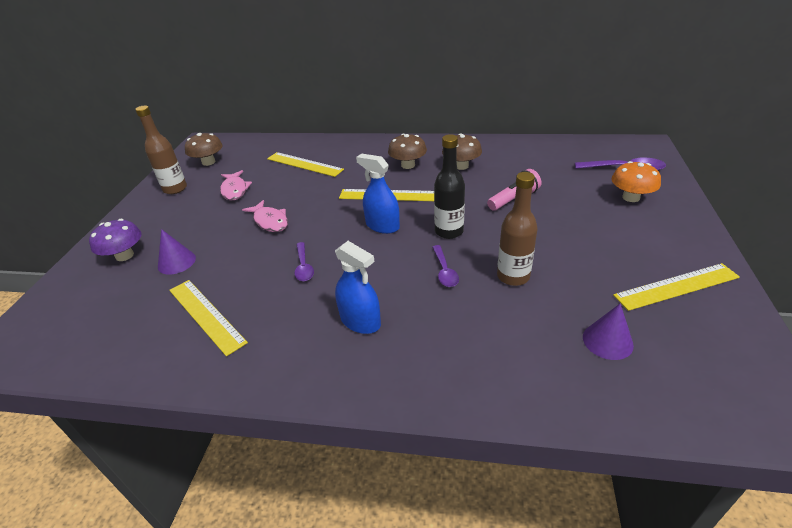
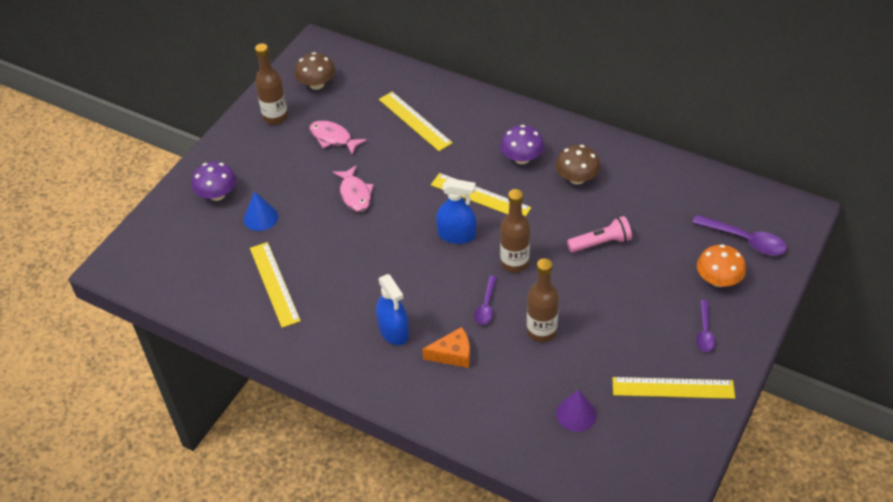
camera: 20 degrees right, 10 degrees up
(176, 262) = (261, 217): purple cone -> blue cone
(235, 190) = (333, 138): pink fish -> pink fish turned 120 degrees clockwise
(304, 267) = (368, 260): purple spoon -> purple spoon (705, 332)
(382, 226) = (457, 235): blue spray bottle -> blue spray bottle turned 135 degrees clockwise
(408, 165) = (522, 158): brown mushroom -> purple mushroom
(437, 324) = (453, 354): none -> orange cheese
(449, 231) = (514, 263): black bottle -> brown bottle

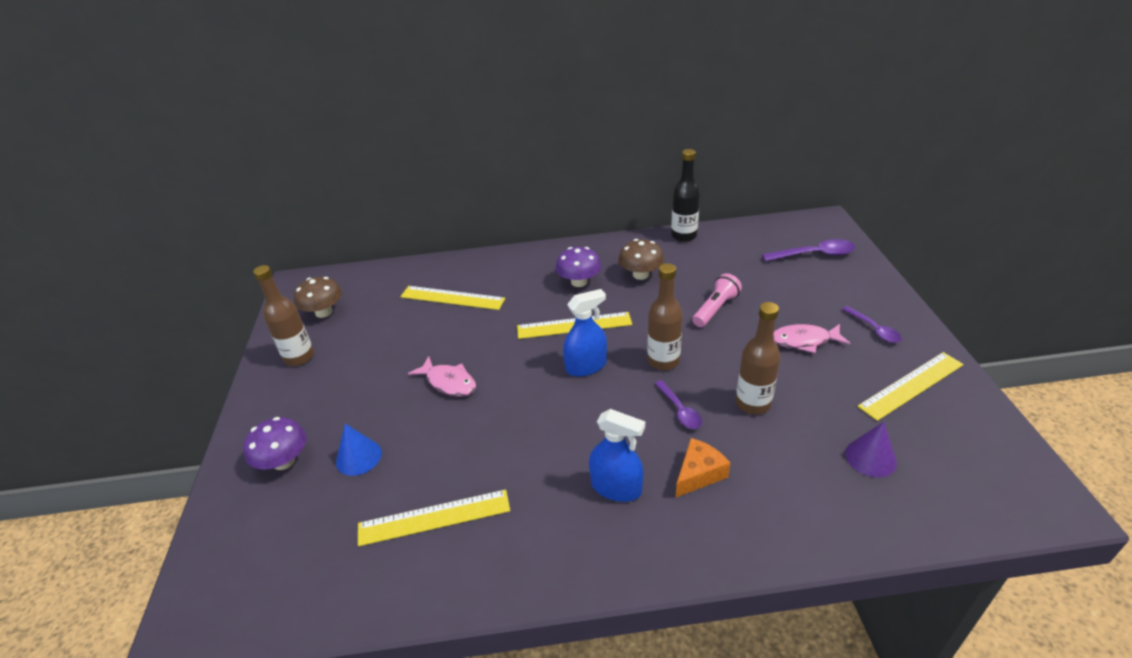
camera: 35 degrees left, 10 degrees down
(274, 284) = (434, 517): yellow ruler -> yellow ruler turned 45 degrees counterclockwise
(333, 138) = (381, 347): pink fish -> pink fish (804, 341)
(654, 159) = (683, 236): none -> black bottle
(718, 280) = (833, 289): orange mushroom -> none

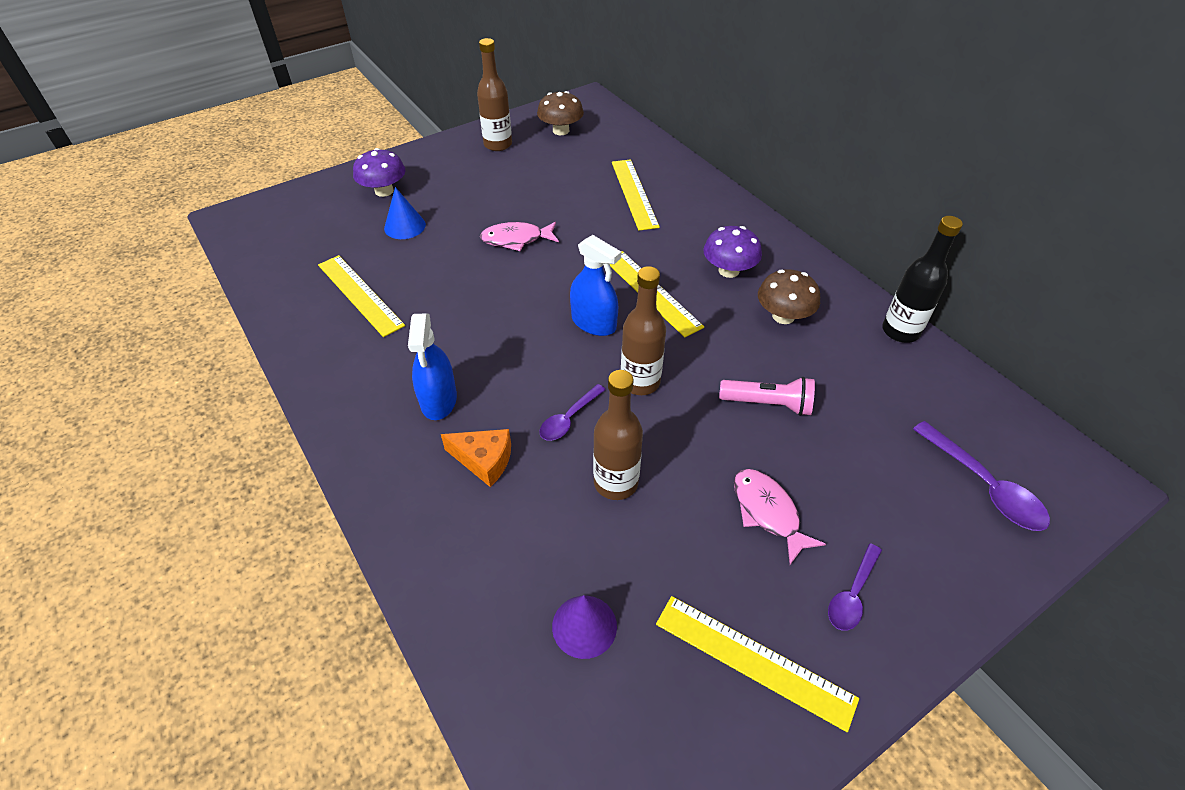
camera: 60 degrees right, 10 degrees up
(449, 382) = (516, 239): pink fish -> pink fish turned 75 degrees clockwise

